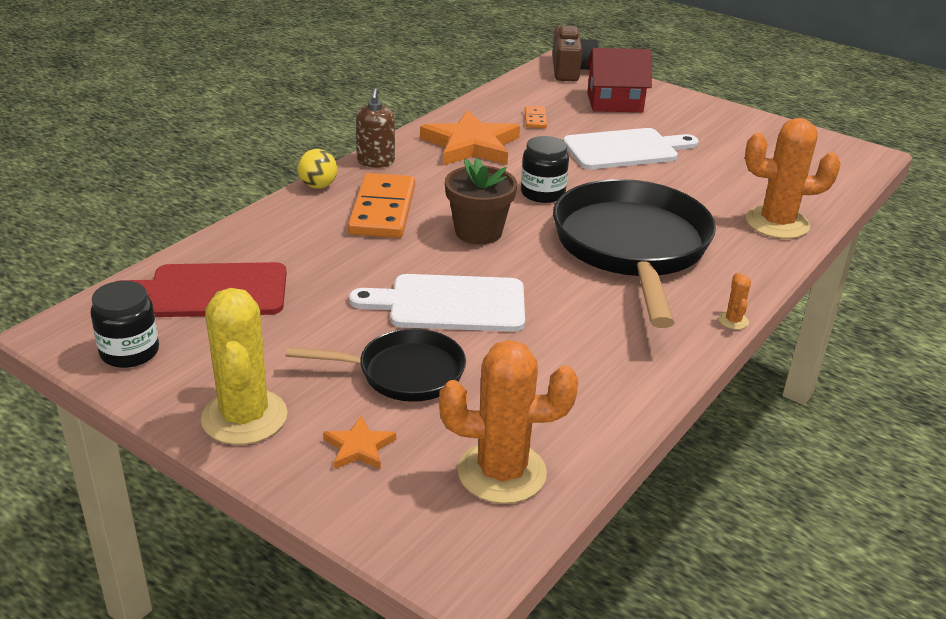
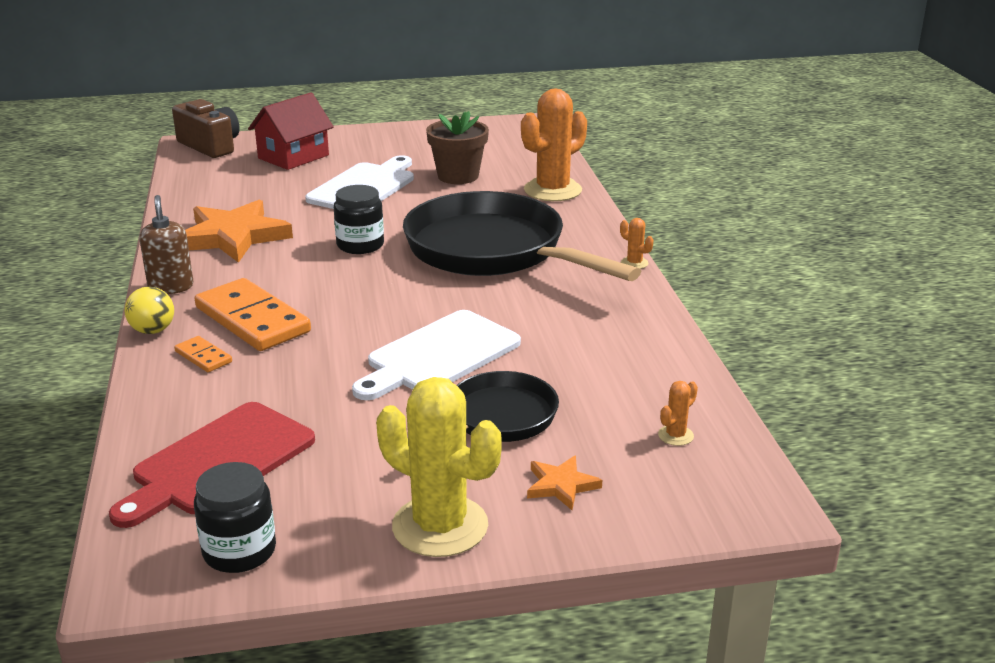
camera: 45 degrees left, 5 degrees down
(376, 162) = (171, 287): brown soap dispenser -> brown soap dispenser turned 150 degrees counterclockwise
(478, 232) = (363, 296): brown flower pot -> brown flower pot (458, 176)
(502, 472) = (675, 435): orange cactus -> orange cactus, size x0.41
(535, 119) = (251, 194): orange domino -> orange domino (203, 357)

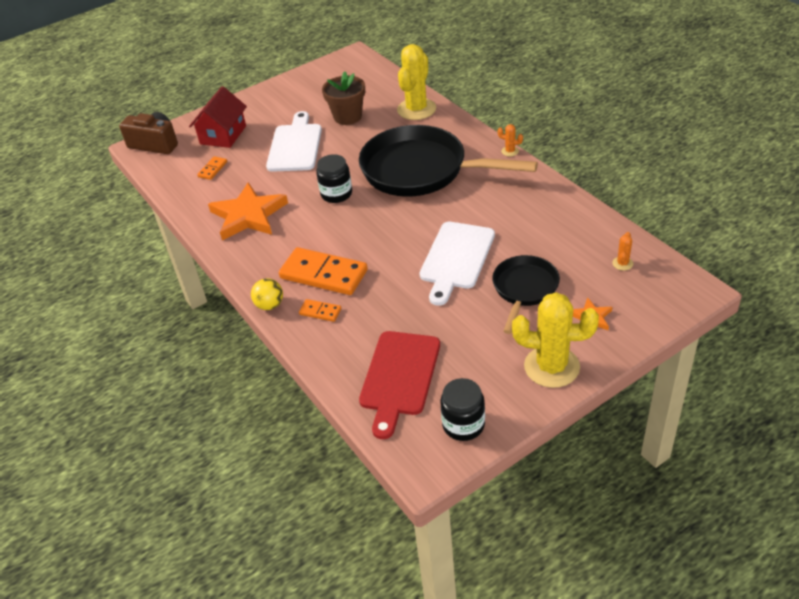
camera: 20 degrees left, 15 degrees up
(171, 287) = (247, 269): brown soap dispenser -> none
(245, 184) = (212, 169): none -> orange domino
(552, 190) = (416, 109): orange cactus -> yellow cactus

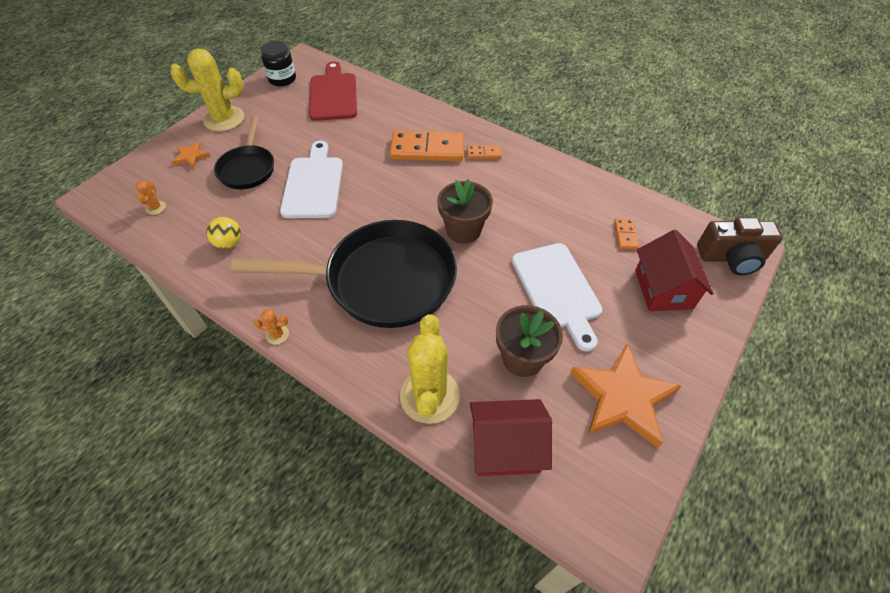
camera: 155 degrees right, 10 degrees up
(248, 215) = (537, 189): orange star -> orange star (622, 397)
(269, 305) = (456, 119): yellow ball -> yellow ball (229, 243)
(320, 312) = (413, 122): orange domino -> orange domino (483, 153)
(336, 194) = (463, 230): black jar -> brown flower pot
(384, 86) = (505, 447): none -> red house

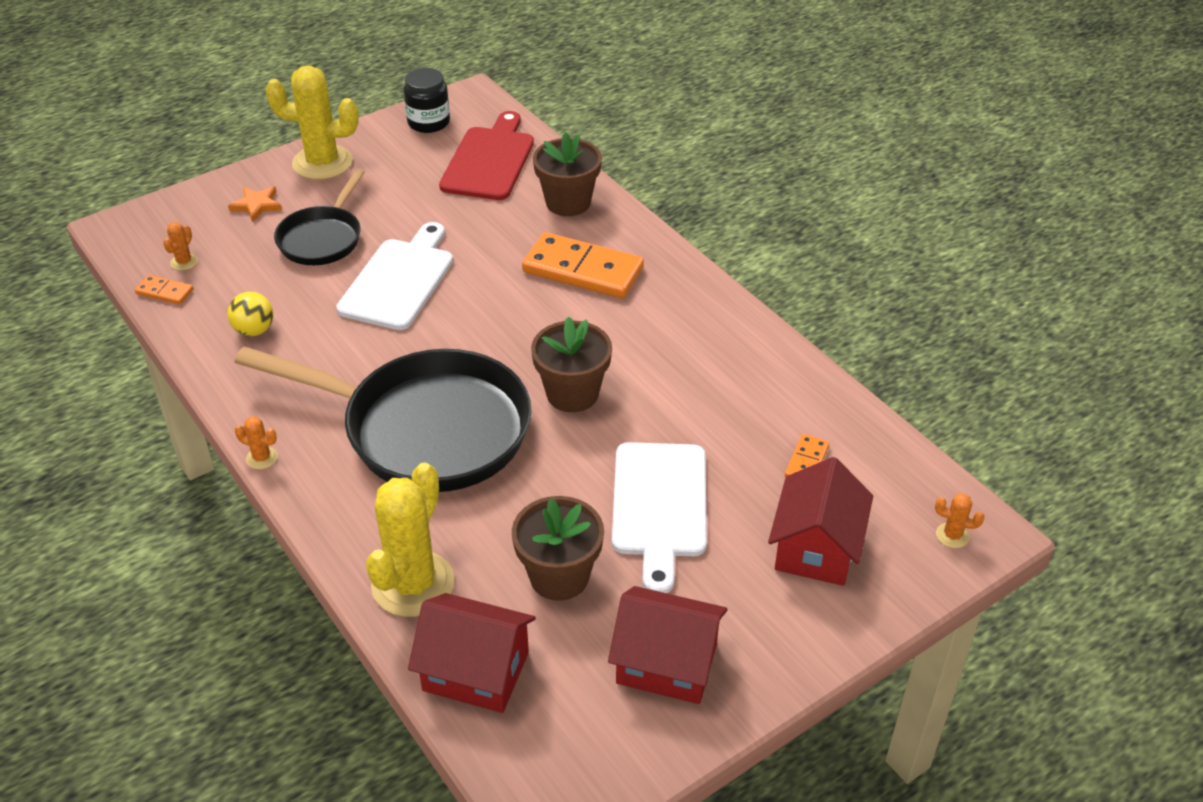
camera: 20 degrees right, 10 degrees down
(395, 110) = (568, 202): none -> brown flower pot
(483, 153) = (663, 295): orange domino -> orange domino (165, 292)
(622, 397) = (666, 663): orange star -> red house
(731, 258) = (952, 535): brown camera -> orange cactus

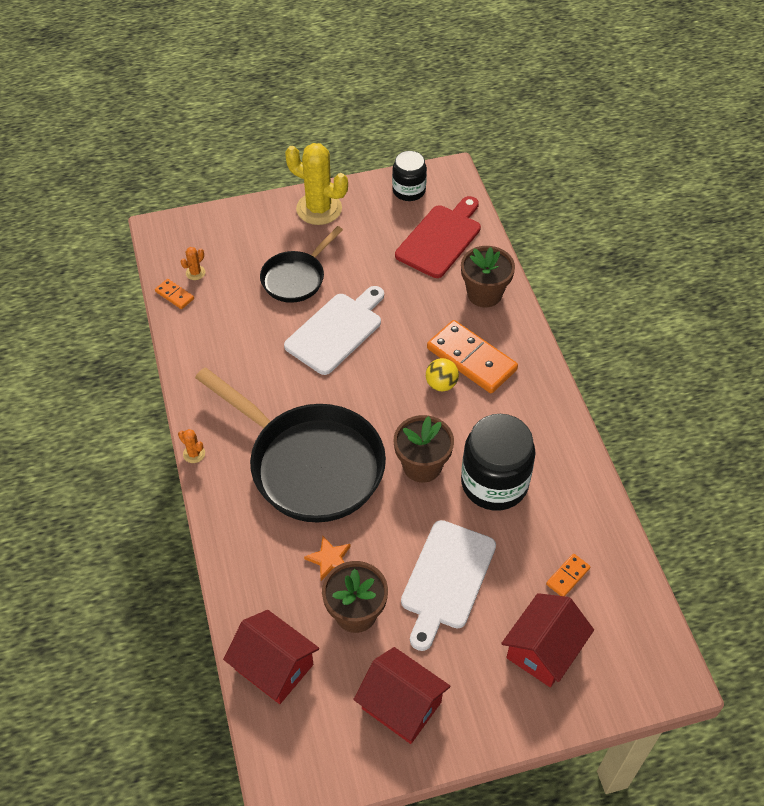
camera: 20 degrees right, 10 degrees up
(254, 330) = (223, 345): yellow ball -> yellow ball (441, 384)
(257, 205) = (260, 235): orange star -> orange star (329, 559)
(413, 584) = (257, 586): yellow cactus -> none
(671, 389) = (494, 483): none -> black jar
(952, 535) = (648, 673): orange cactus -> none

